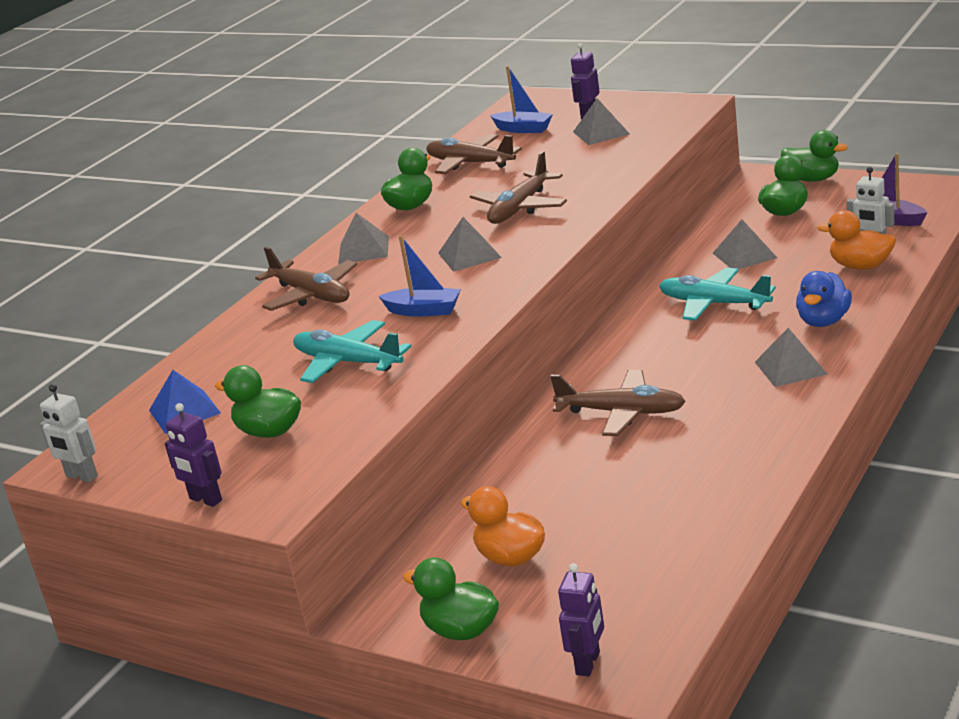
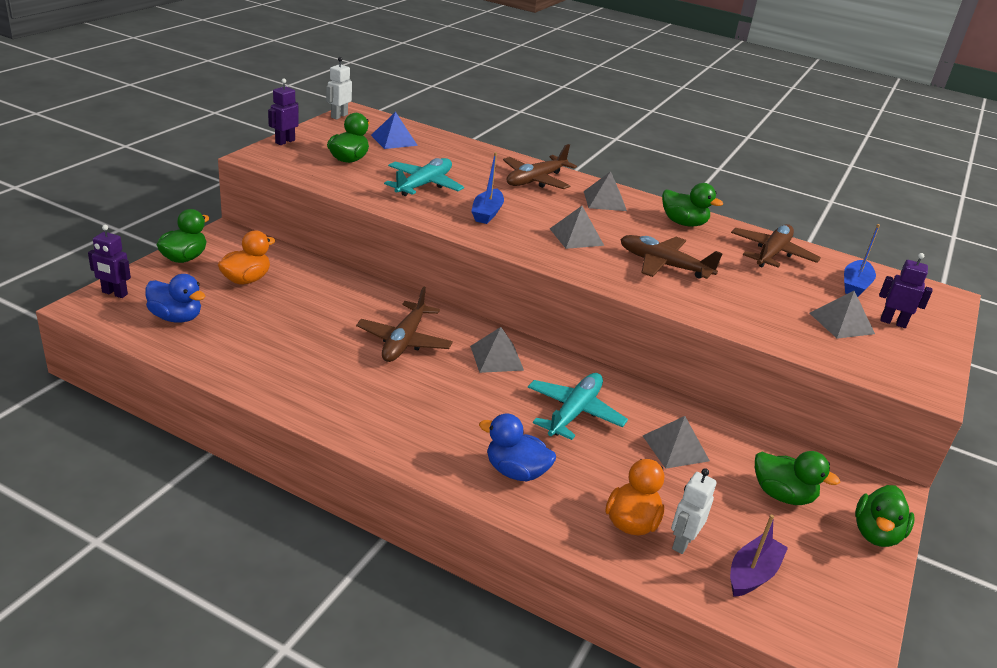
camera: 80 degrees right, 5 degrees up
(633, 588) = (176, 317): none -> blue duck
(790, 368) = (434, 435): grey pyramid -> grey pyramid (496, 358)

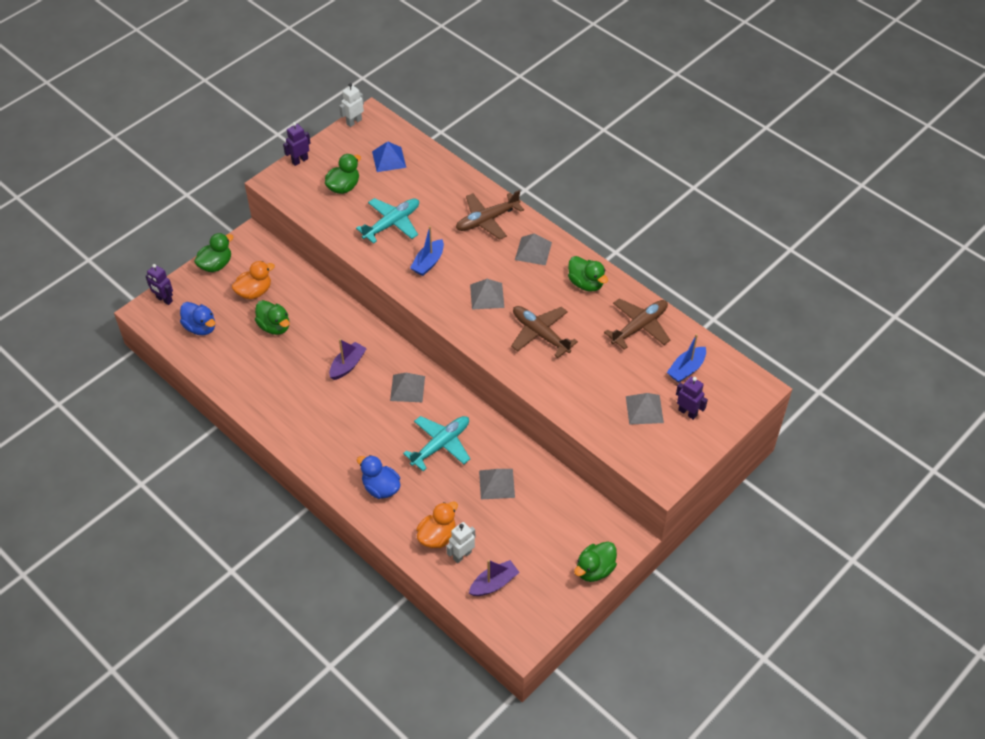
camera: 20 degrees right, 20 degrees up
(404, 341) = (347, 365): brown plane -> purple boat
(782, 495) = (549, 531): green duck -> green duck (274, 326)

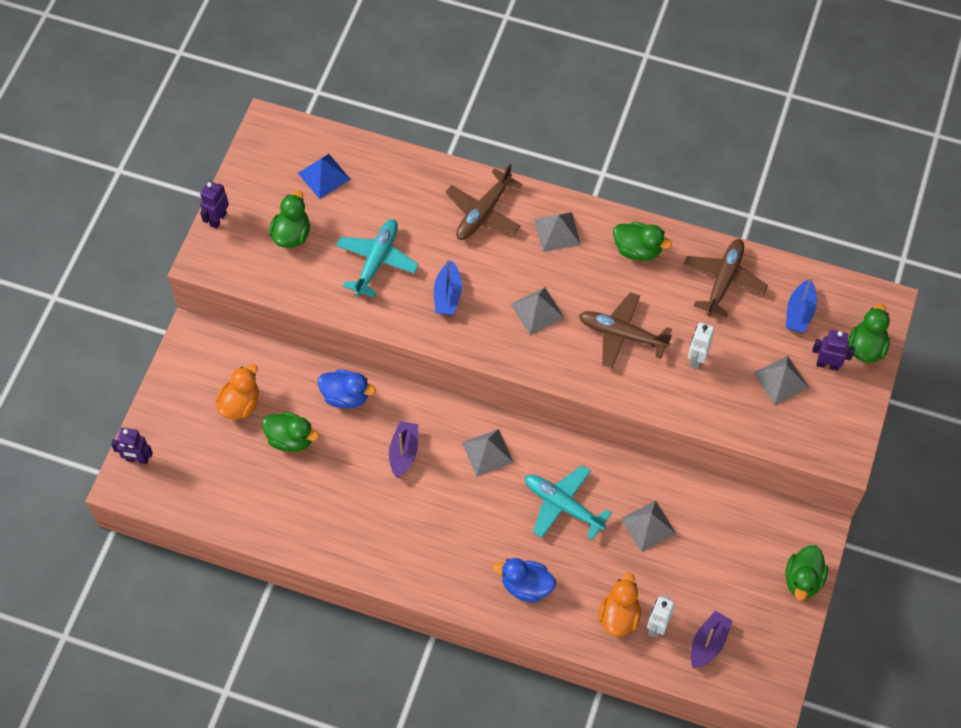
camera: 25 degrees left, 10 degrees up
(200, 327) = (203, 477): blue duck -> blue duck (346, 396)
(216, 265) = (172, 388): green duck -> green duck (866, 347)
(354, 122) = (252, 140): white robot -> white robot (697, 358)
(441, 444) = (563, 505): turquoise plane -> turquoise plane turned 75 degrees counterclockwise

